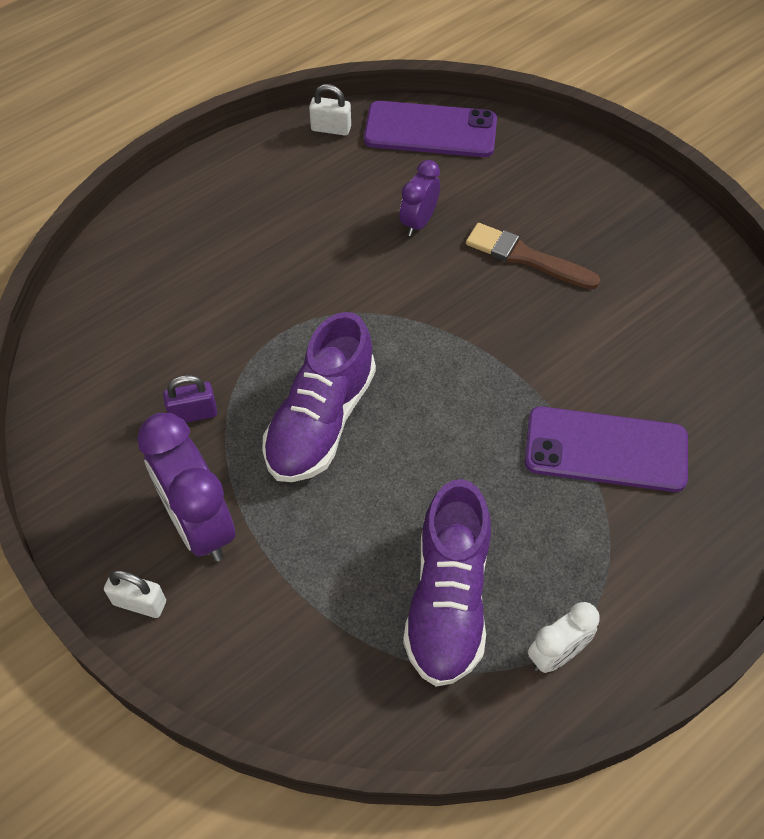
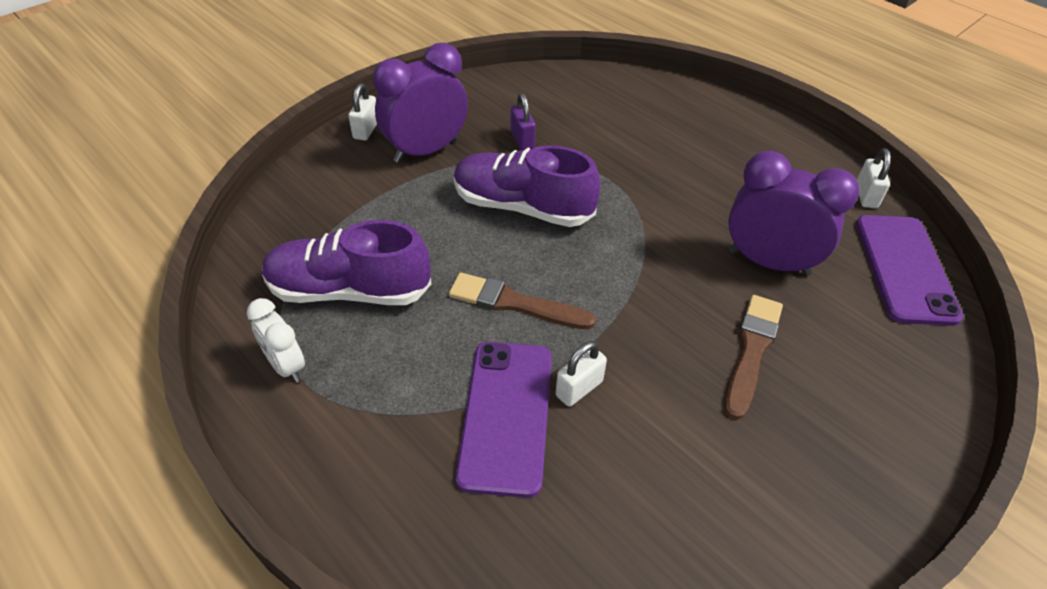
camera: 85 degrees right, 10 degrees down
(418, 222) = (768, 262): purple clock -> purple clock, size x1.79
(469, 436) = (515, 303): none -> brown brush
(573, 390) = (579, 388): none -> white padlock

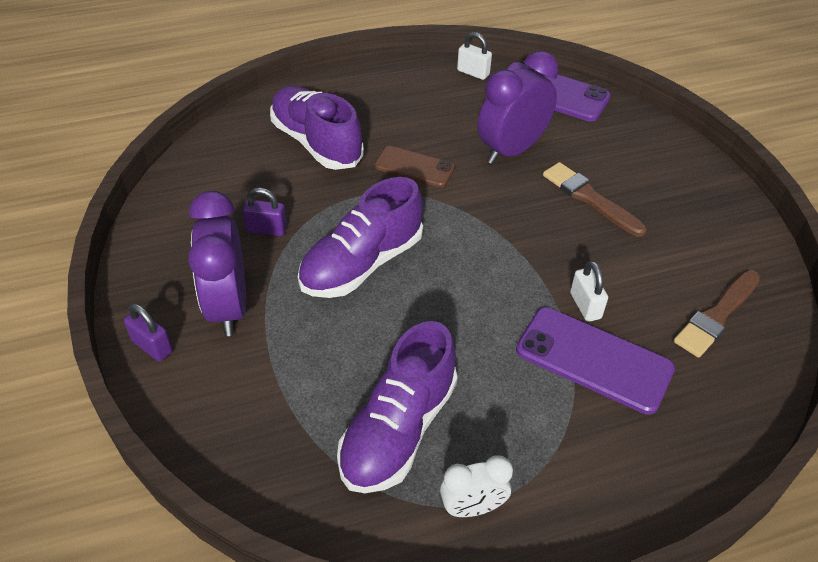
camera: 65 degrees left, 0 degrees up
(366, 130) = (152, 346): white padlock -> purple padlock
(515, 303) = (478, 312): brown brush -> brown brush (717, 316)
(651, 129) = (316, 143): none -> purple shoe
(676, 199) = (414, 167): none -> brown phone

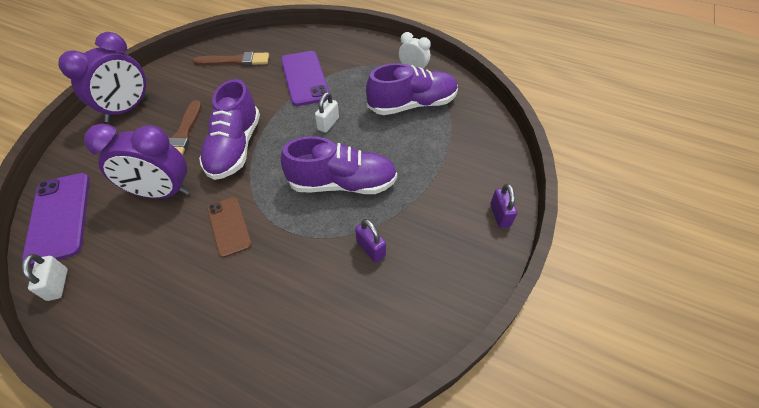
camera: 135 degrees left, 5 degrees up
(228, 306) = (439, 210): purple clock -> purple clock (127, 109)
(316, 143) = (256, 306): purple shoe -> purple shoe (235, 148)
(585, 306) = (274, 95): white padlock -> white padlock (328, 124)

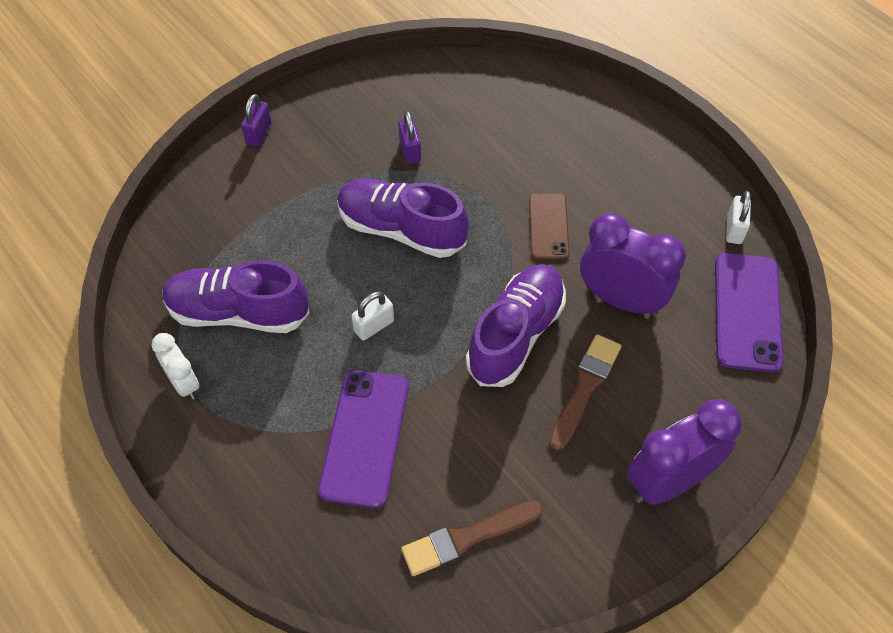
camera: 155 degrees left, 5 degrees up
(235, 61) = (467, 538): brown brush -> brown brush turned 45 degrees counterclockwise

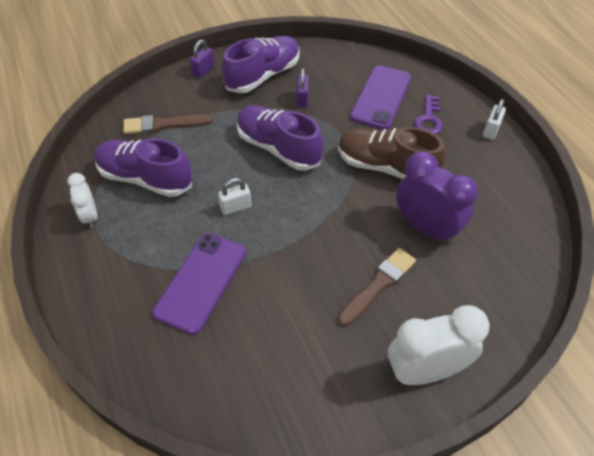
camera: 15 degrees right, 5 degrees down
(467, 538) = (251, 374): brown brush -> brown brush (163, 125)
(516, 335) = (337, 235): purple shoe -> purple shoe (263, 75)
(548, 226) = (386, 167): brown phone -> brown shoe
(583, 147) = (428, 119): none -> purple key
(669, 481) = (425, 371): purple clock -> white clock
(734, 229) = (529, 197): white padlock -> white padlock (491, 130)
(747, 312) = (524, 258): purple phone -> purple phone (381, 97)

